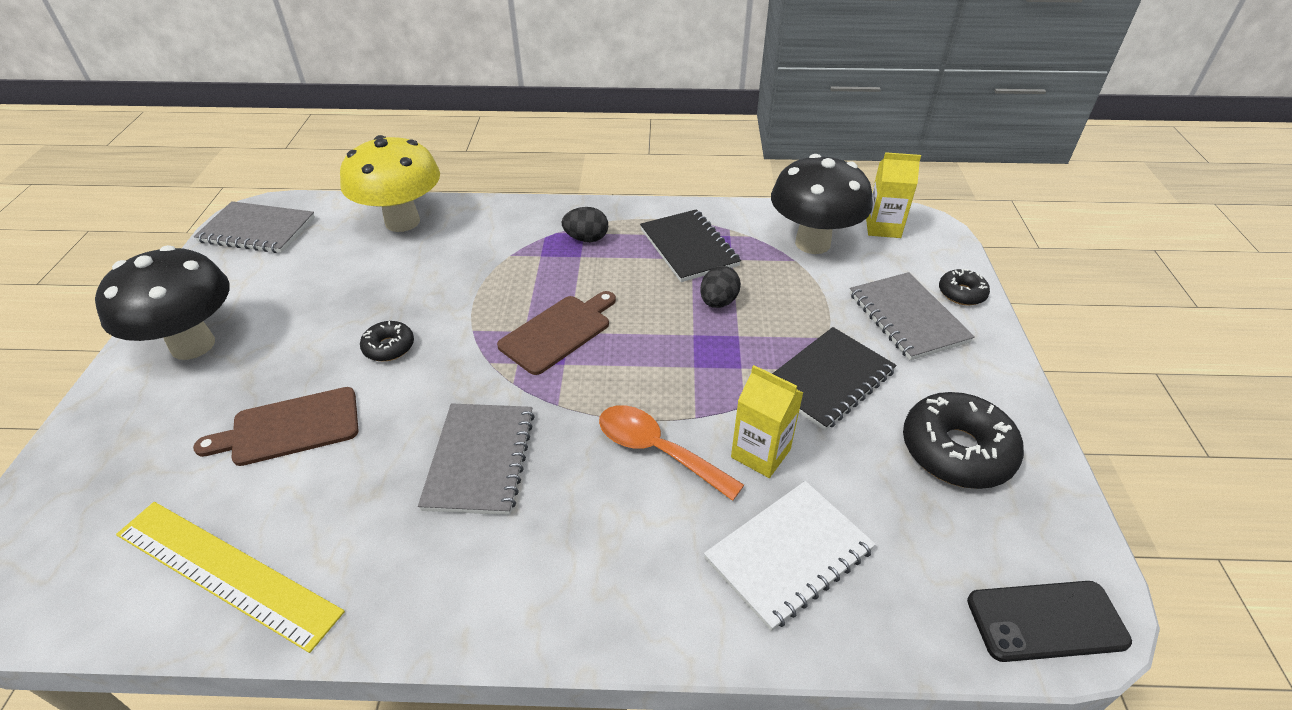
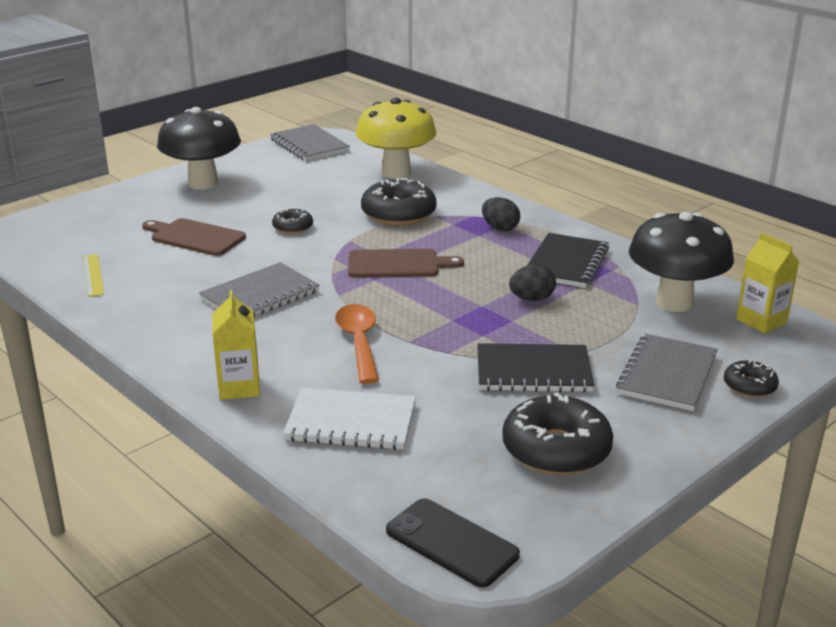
camera: 45 degrees right, 15 degrees down
(226, 572) = (93, 275): yellow ruler -> yellow ruler, size x0.51
(474, 271) = (398, 214): none -> black donut
(760, 453) = (418, 377): yellow carton -> yellow carton (239, 387)

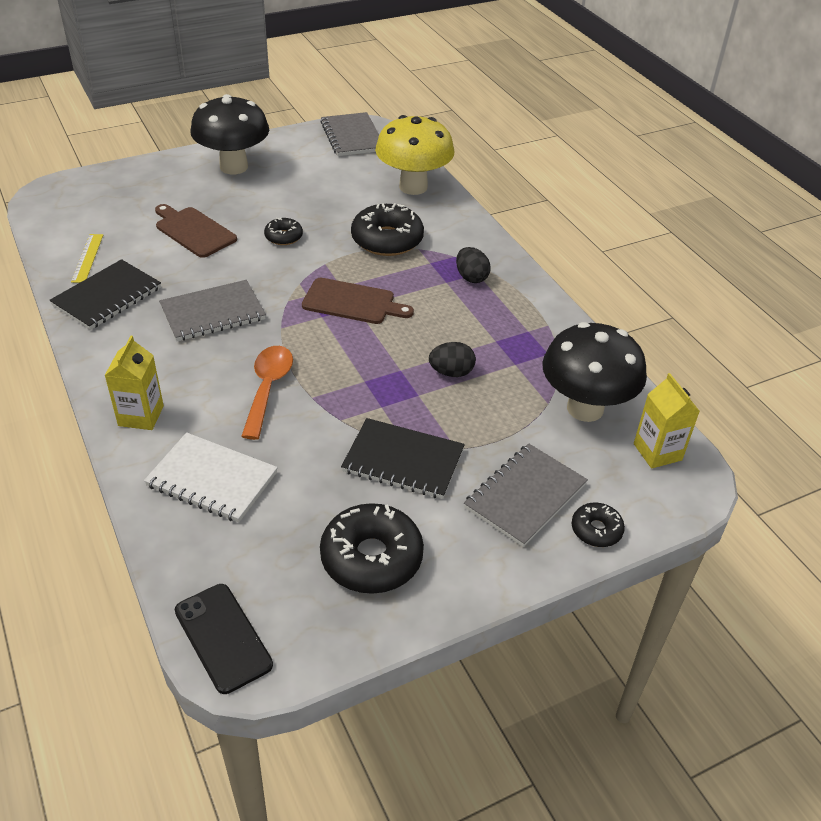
camera: 15 degrees right, 15 degrees up
(566, 263) = (509, 335): black notebook -> black notebook (107, 297)

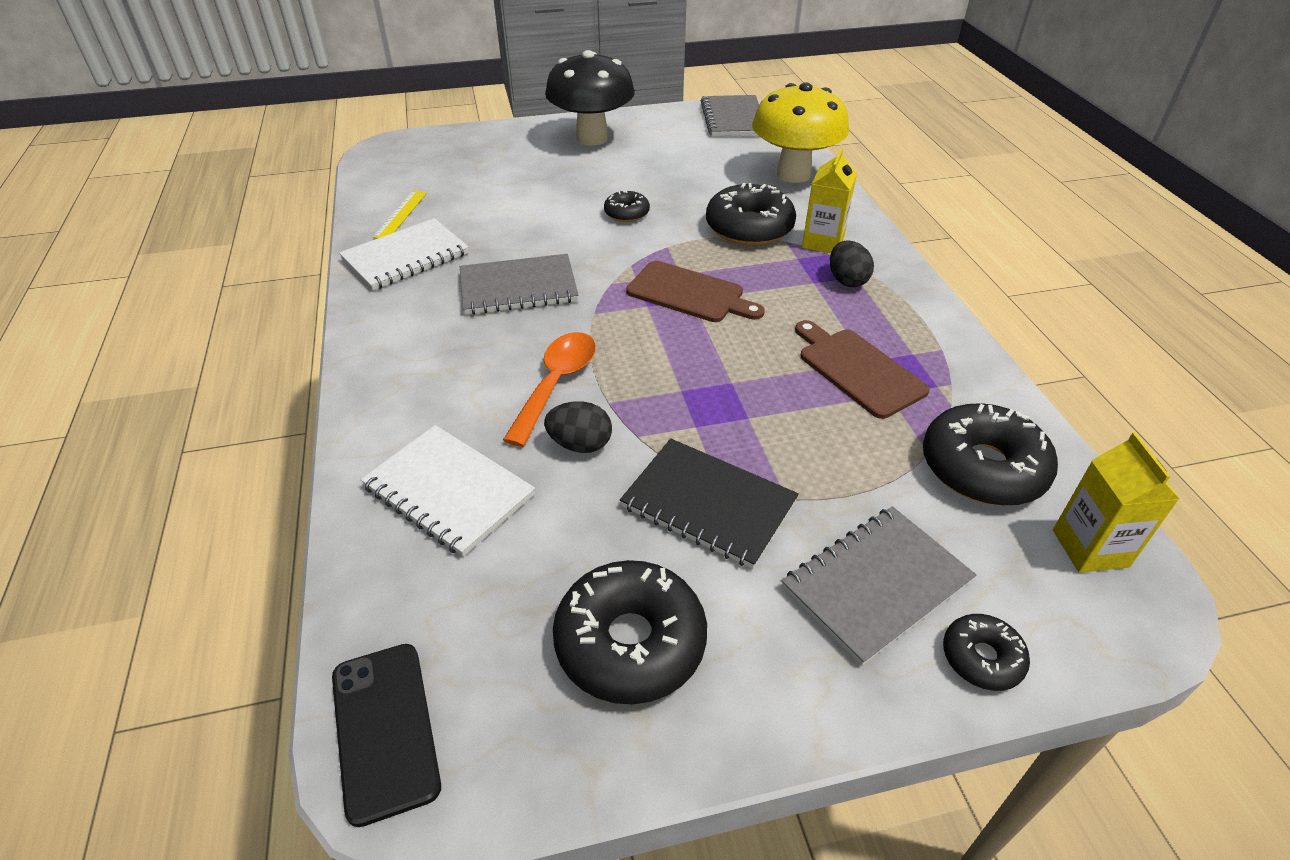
camera: 15 degrees right, 0 degrees up
(107, 297) = (406, 257): black notebook -> white notebook
(141, 416) = (392, 397): yellow carton -> yellow carton (823, 242)
(193, 231) = (526, 198): brown cutting board -> brown cutting board (857, 370)
(451, 372) = (799, 394): black egg -> black egg (580, 444)
(585, 408) = (982, 468): black mushroom -> black donut

